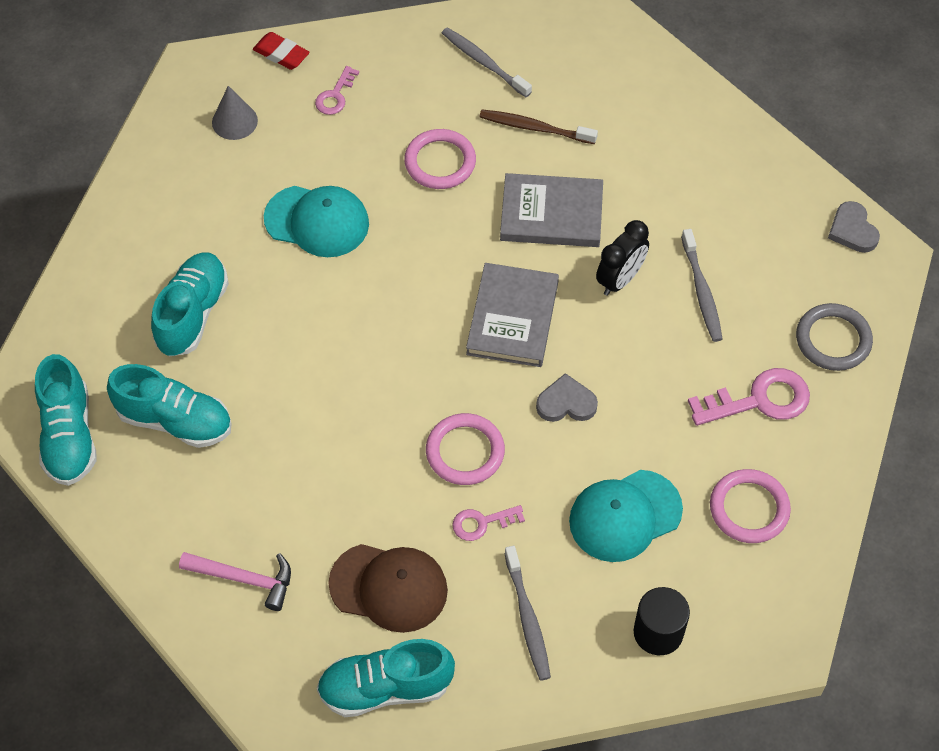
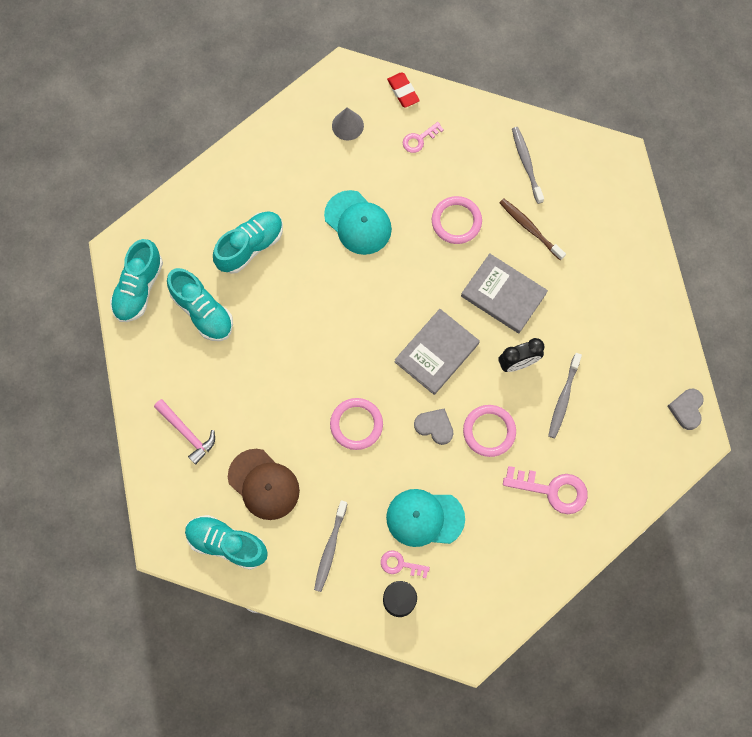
camera: 30 degrees right, 15 degrees up
(481, 523) = (339, 475): pink key -> pink key (400, 564)
(749, 508) = (501, 555): pink ring -> pink ring (489, 431)
(833, 340) = (624, 476): grey ring -> none

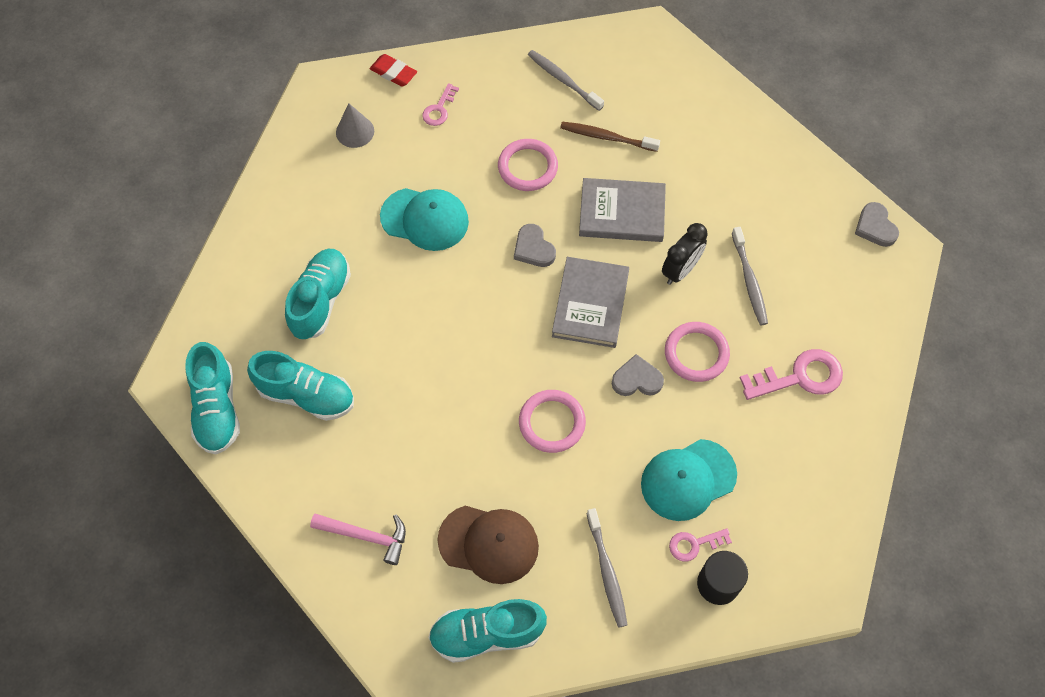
camera: 30 degrees left, 10 degrees down
(422, 288) = (533, 248): none -> grey heart

